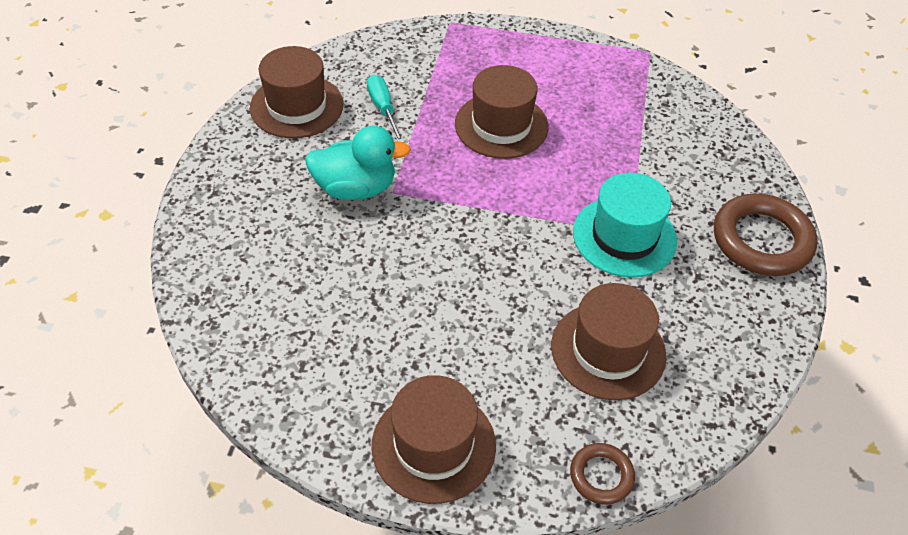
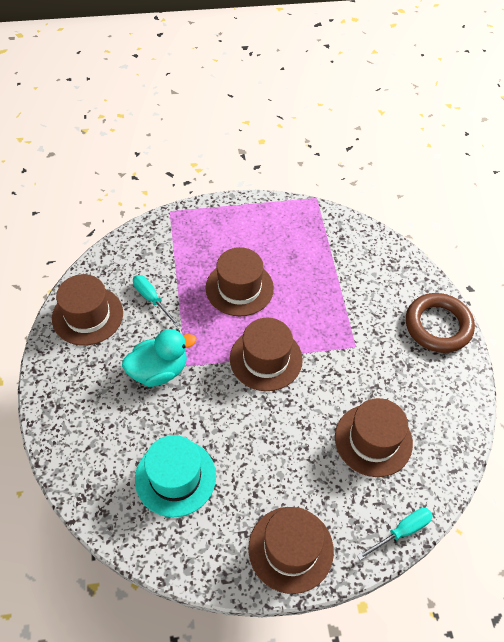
camera: 20 degrees left, 5 degrees up
(500, 213) = (266, 359): none -> brown hat
(601, 476) = (402, 531): brown ring -> turquoise screwdriver
(624, 236) = (352, 351): turquoise hat -> turquoise hat (175, 477)

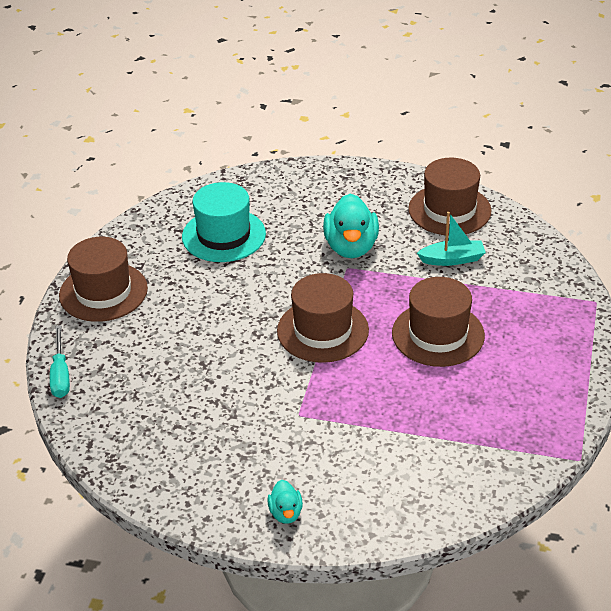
camera: 115 degrees right, 15 degrees down
(151, 299) = (452, 259): turquoise screwdriver -> turquoise boat
(373, 440) = (169, 388): brown hat -> none
(438, 326) = (286, 513): brown ring -> turquoise duck

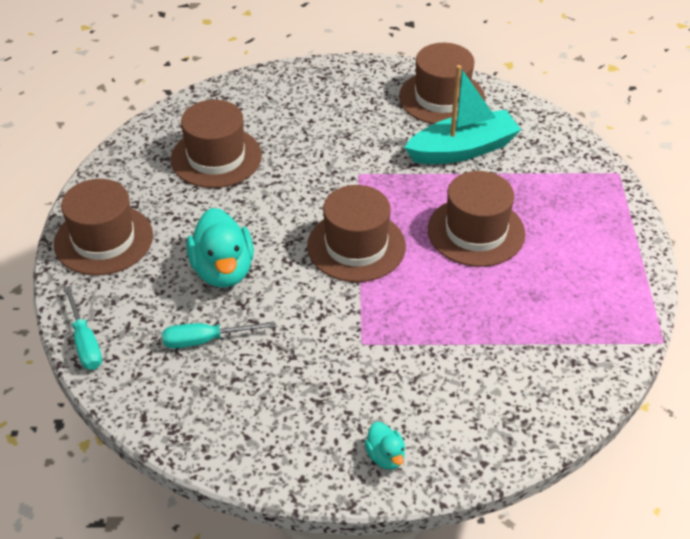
camera: 15 degrees left, 5 degrees up
(162, 390) = (205, 340): none -> turquoise screwdriver
(224, 235) = (216, 157): turquoise hat -> brown hat
(351, 247) = (355, 151): turquoise duck -> turquoise duck (223, 270)
(452, 259) = (462, 149): turquoise boat -> turquoise boat, size x1.68

